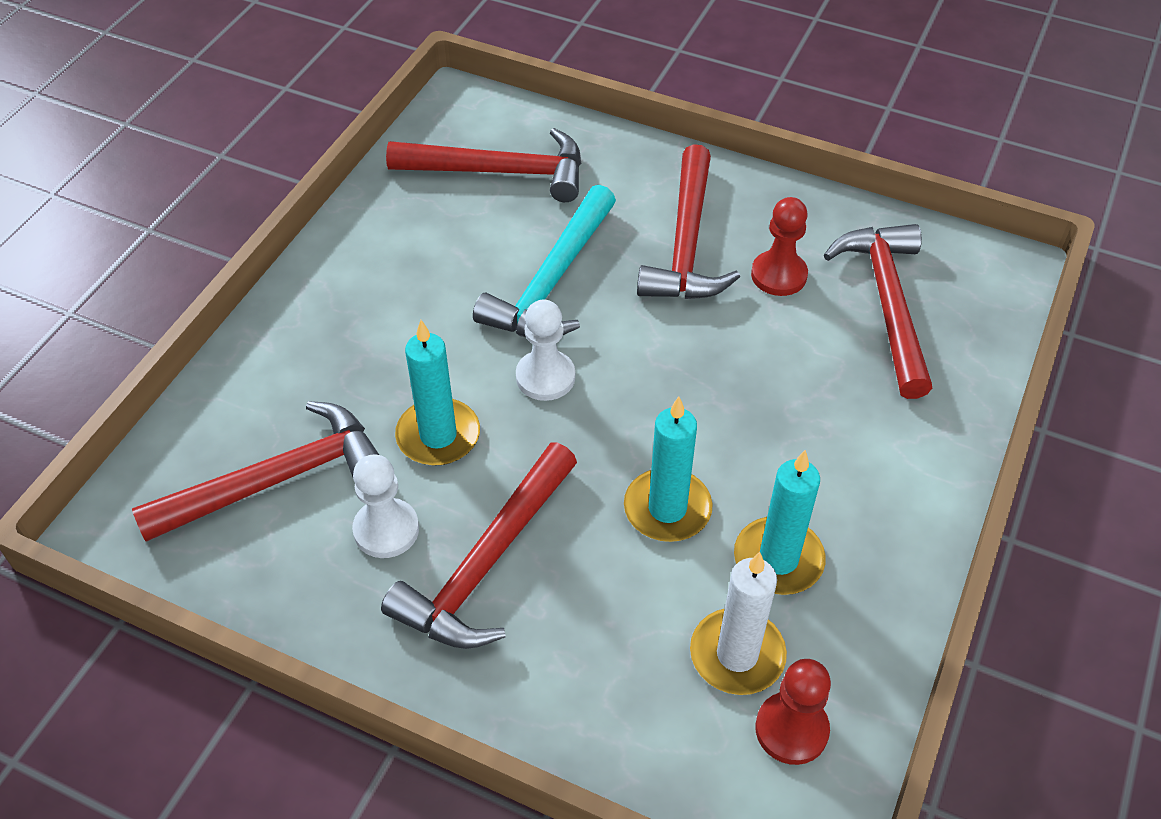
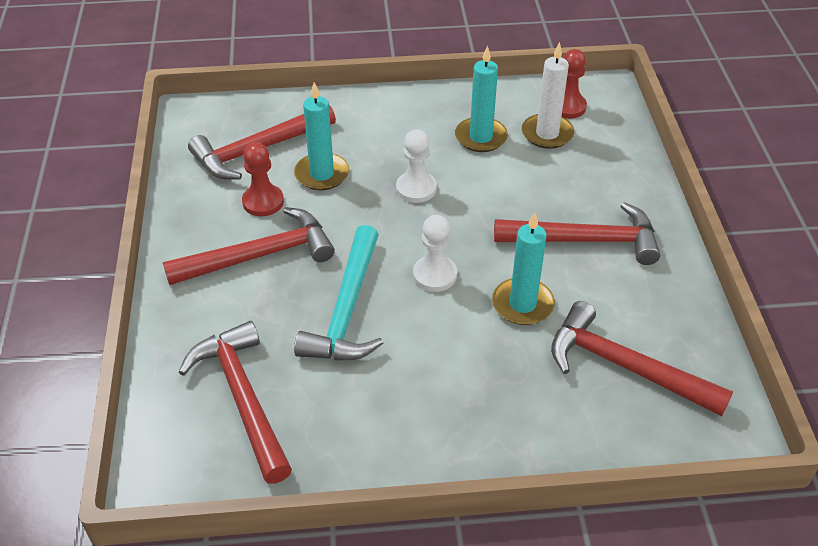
camera: 120 degrees left, 5 degrees down
(386, 530) = (606, 293): white pawn -> white pawn (416, 189)
(551, 281) = (346, 310): turquoise hammer -> turquoise hammer turned 105 degrees clockwise
(667, 509) = (486, 186): turquoise candle -> turquoise candle (322, 174)

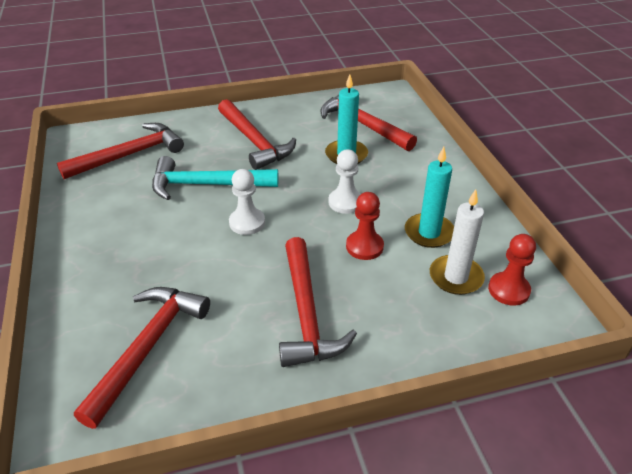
camera: 80 degrees right, 5 degrees down
(263, 202) = (308, 135): red pawn -> red pawn (364, 246)
(522, 304) = (219, 275): turquoise candle -> none

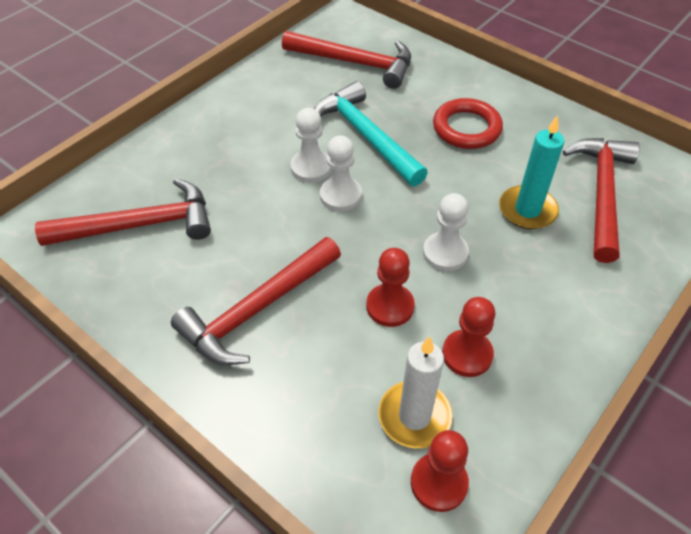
camera: 55 degrees right, 10 degrees up
(204, 224) = (311, 168): none -> white pawn
(254, 142) = (466, 128): red hammer -> red ring
(429, 233) = (467, 354): turquoise candle -> red pawn

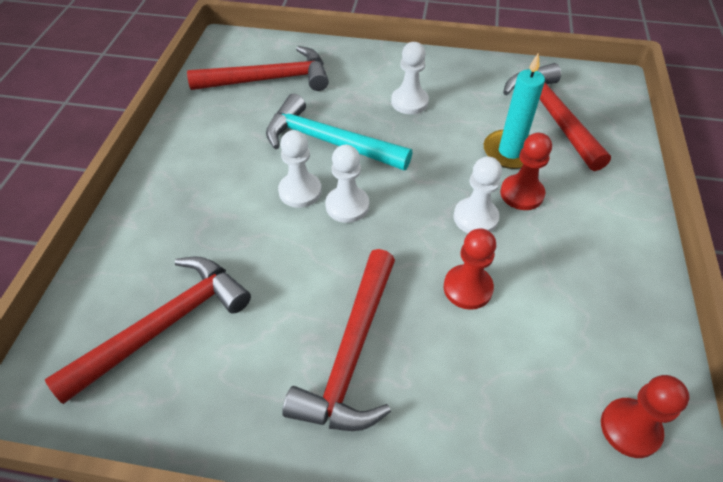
camera: 30 degrees left, 0 degrees up
(414, 416) = (565, 378): white candle -> none
(466, 128) = (409, 102): red ring -> white pawn
(467, 354) = (561, 299): red pawn -> red pawn (521, 194)

